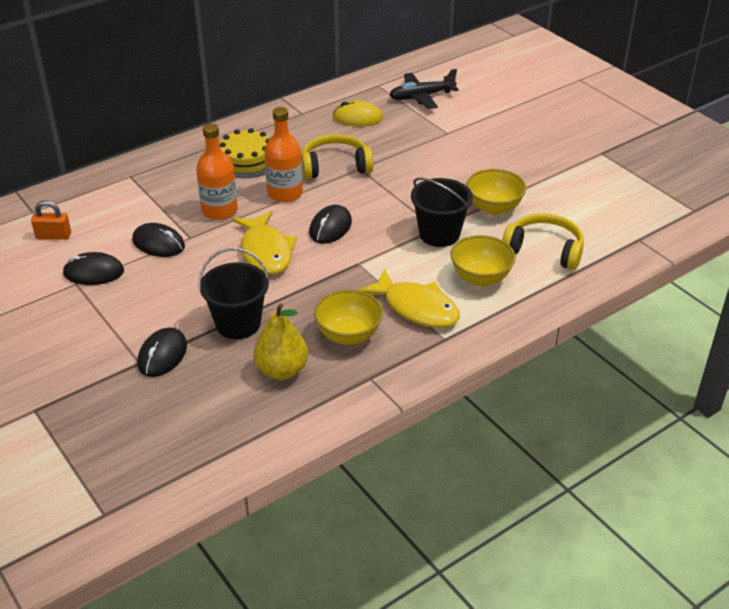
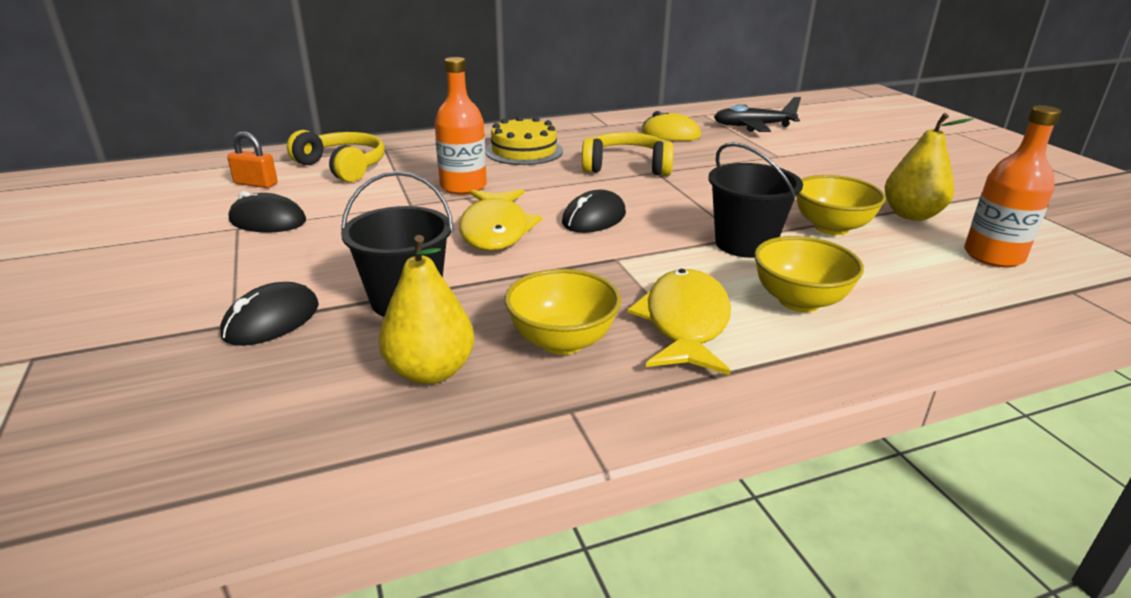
camera: 15 degrees right, 10 degrees down
(158, 244) = (368, 205): black mouse -> none
(285, 193) = (552, 181): orange bottle -> orange bottle (993, 256)
(416, 308) = (685, 323): yellow fish -> yellow fish turned 135 degrees counterclockwise
(544, 250) = (908, 282): yellow headphones -> yellow headphones (342, 167)
(546, 185) = (911, 215): none -> yellow pear

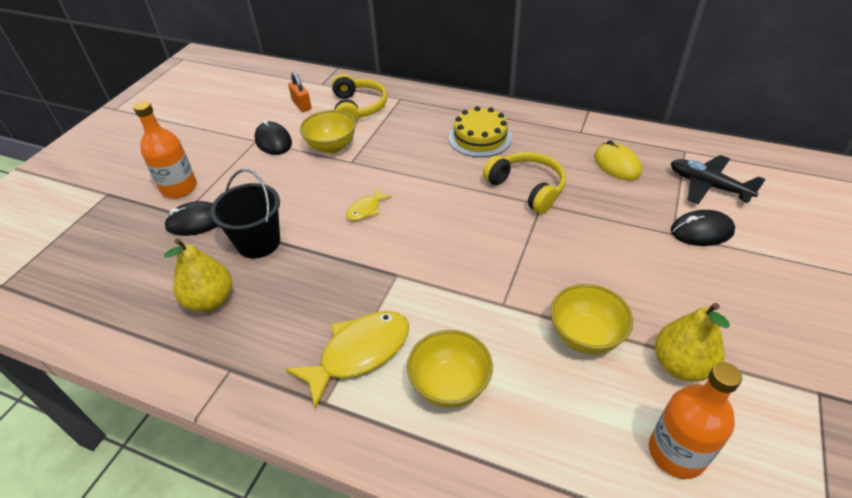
camera: 45 degrees right, 15 degrees up
(463, 186) = (398, 158): orange bottle -> orange bottle (179, 188)
(495, 230) = (366, 210): yellow fish -> yellow fish, size x0.51
(562, 341) = (284, 321): yellow bowl -> yellow bowl (331, 147)
(594, 218) = (433, 230): black mouse -> black mouse (701, 231)
(745, 244) = (494, 312): black bucket -> none

